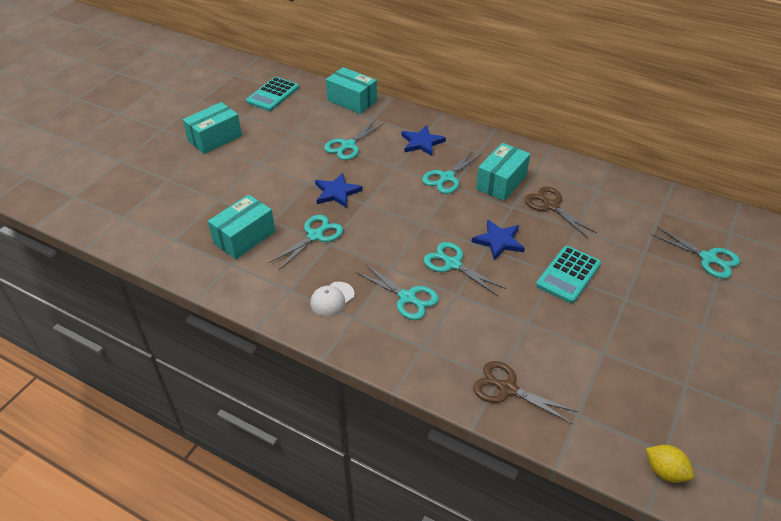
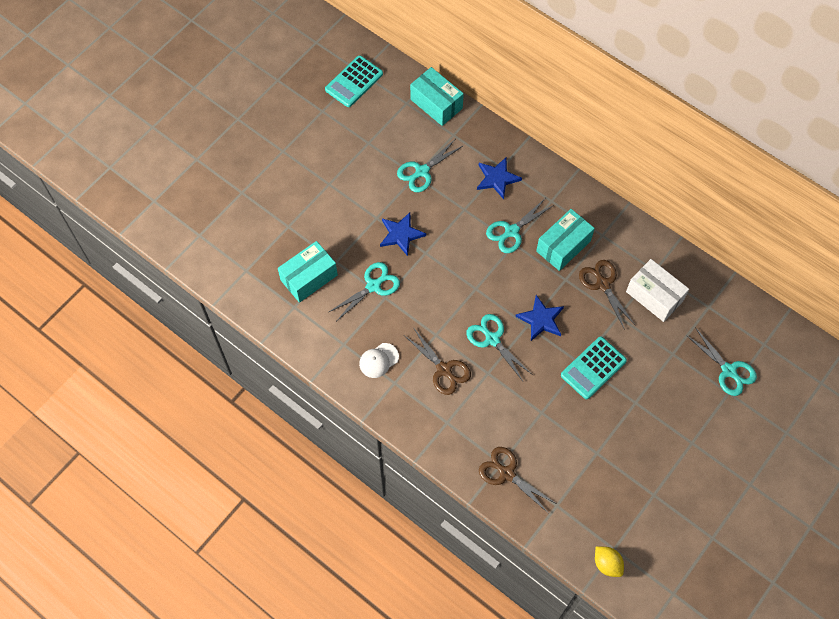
camera: 10 degrees right, 20 degrees up
(215, 138) = (289, 141): turquoise box -> none
(407, 297) = (444, 369): turquoise scissors -> brown scissors
(605, 209) = (654, 296): none -> white box

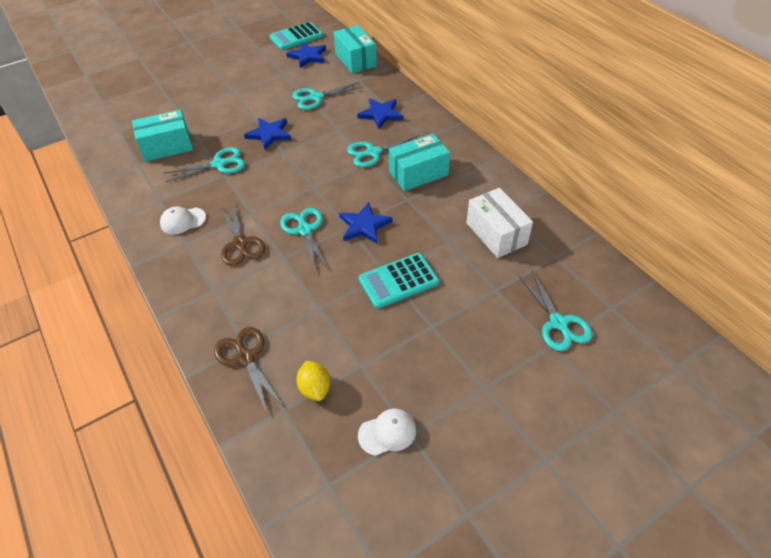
camera: 20 degrees right, 15 degrees down
(383, 111) = (308, 56): none -> blue star
(603, 284) = (444, 211): brown scissors -> none
(607, 564) = (309, 502): yellow lemon -> yellow lemon (315, 388)
(638, 499) = (387, 432): none -> white cap

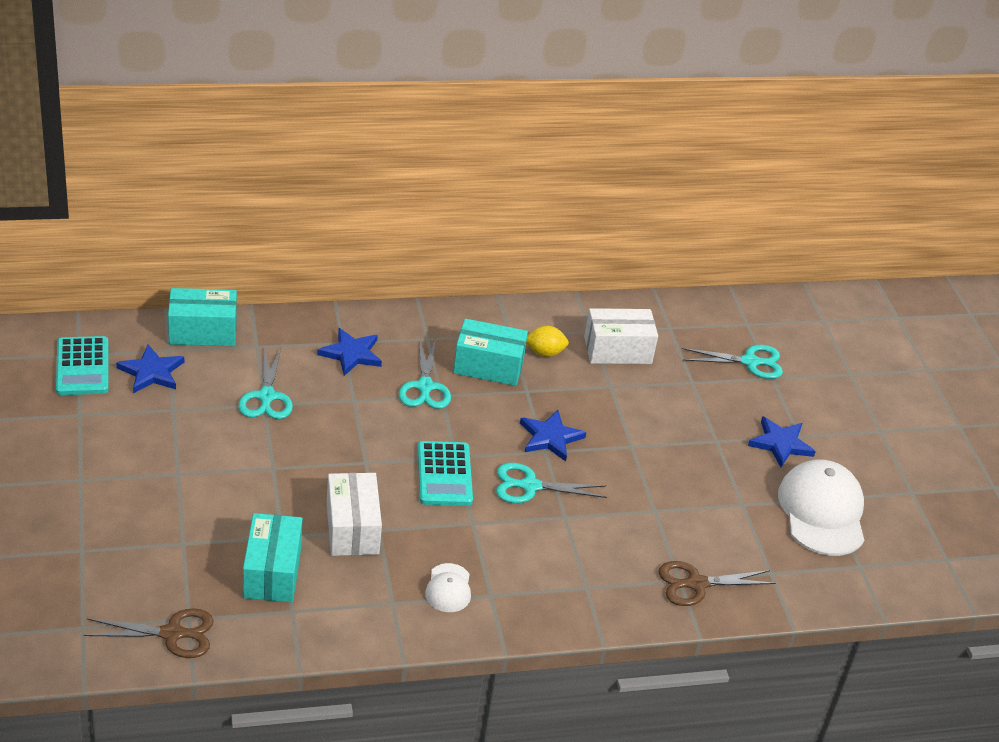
camera: 75 degrees left, 10 degrees down
(219, 164) = (352, 528): turquoise scissors -> white box
(240, 244) = (521, 546): brown scissors -> brown scissors (172, 634)
(269, 134) = (319, 464): blue star -> blue star (780, 444)
(315, 388) = (755, 544): yellow lemon -> yellow lemon (544, 352)
(387, 432) = (822, 511): white cap -> white cap, size x2.04
(398, 281) = (647, 441): turquoise calculator -> turquoise calculator (444, 474)
(418, 173) = (488, 366): turquoise box -> turquoise box turned 75 degrees counterclockwise

